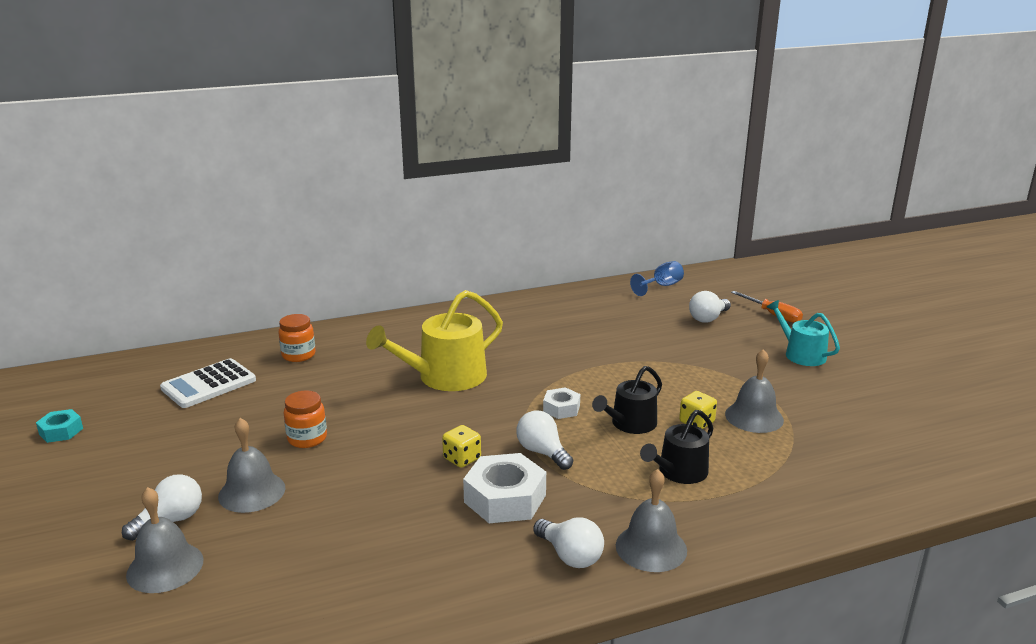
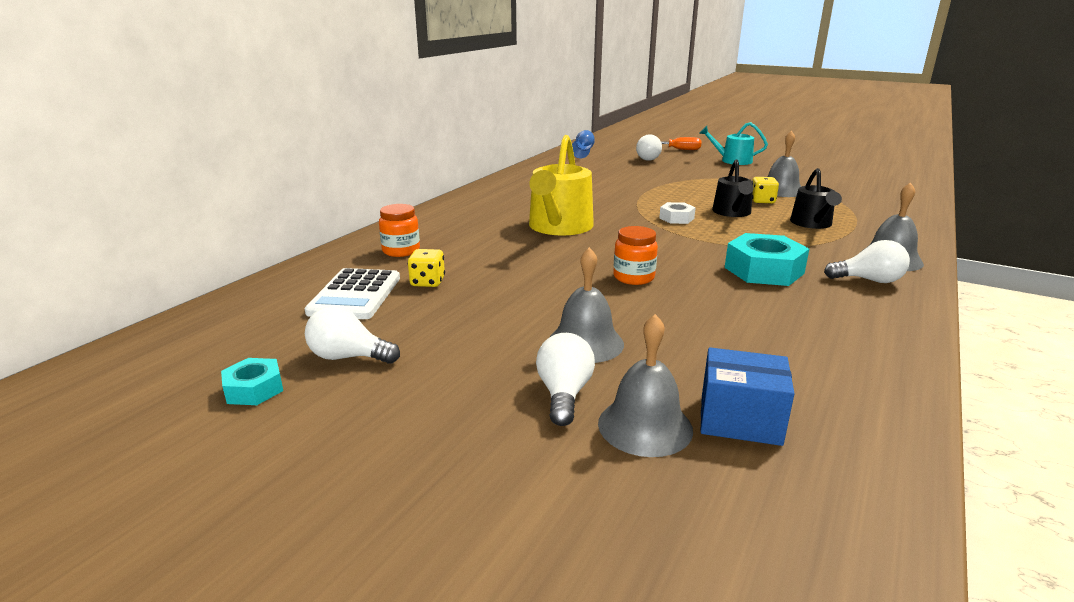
camera: 40 degrees left, 0 degrees up
(216, 597) = (740, 420): none -> blue box
(307, 438) = (544, 294): orange jar -> orange jar (633, 277)
(462, 459) = (685, 262): yellow dice -> yellow dice (427, 282)
(505, 498) = (764, 270): white nut -> turquoise nut
(542, 452) = (723, 241): white light bulb -> white light bulb (348, 357)

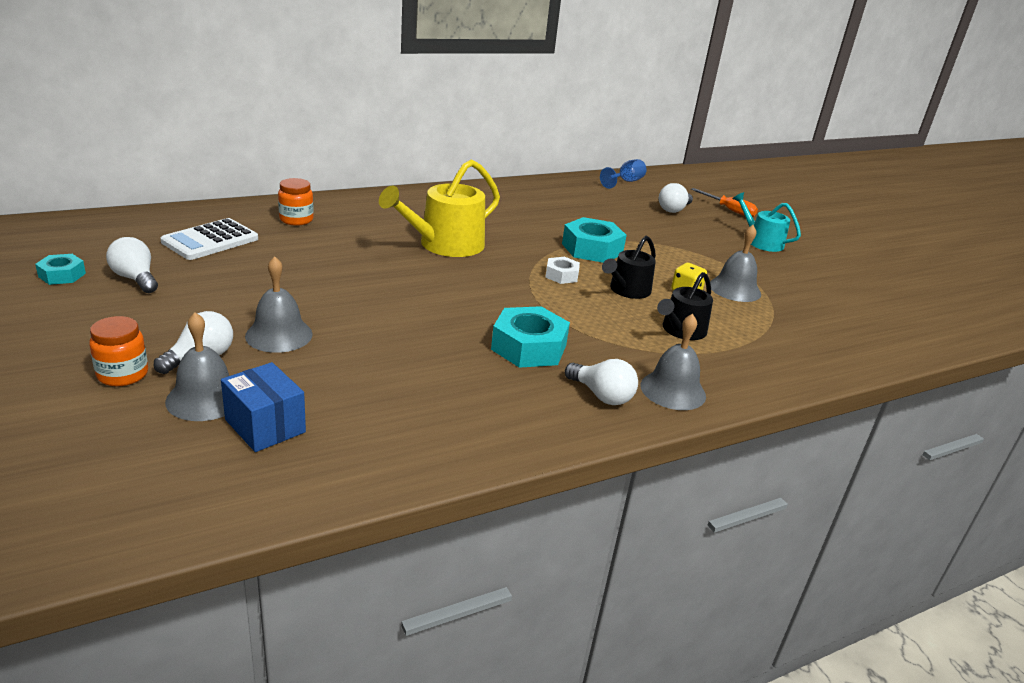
camera: 30 degrees right, 5 degrees up
(427, 282) = (268, 250): yellow dice -> none
(633, 277) = (411, 307): orange jar -> orange jar (123, 374)
(656, 196) = (592, 249): none -> turquoise nut

